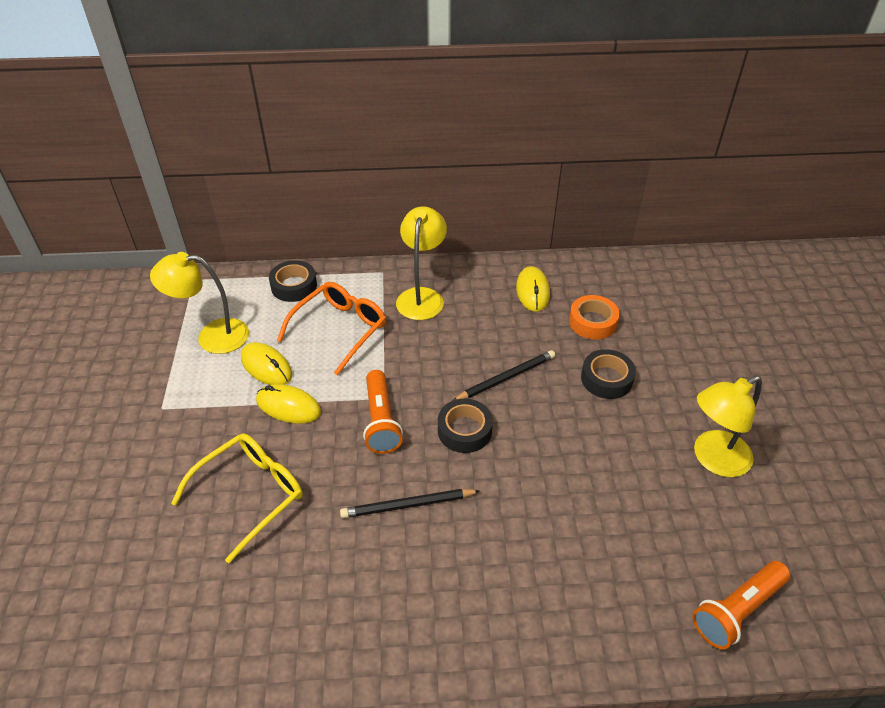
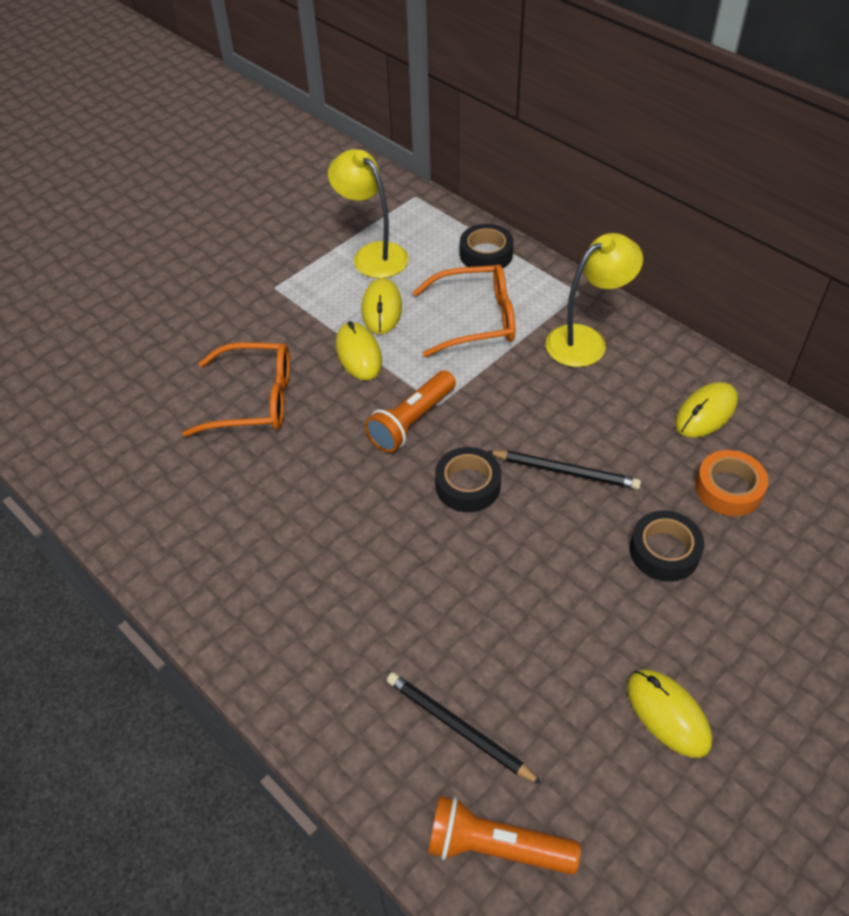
camera: 50 degrees right, 5 degrees up
(250, 495) = (253, 400): yellow glasses -> orange glasses
(407, 505) = (346, 504): black pencil -> black pencil (458, 728)
(713, 459) = (668, 714): yellow lamp -> yellow mouse

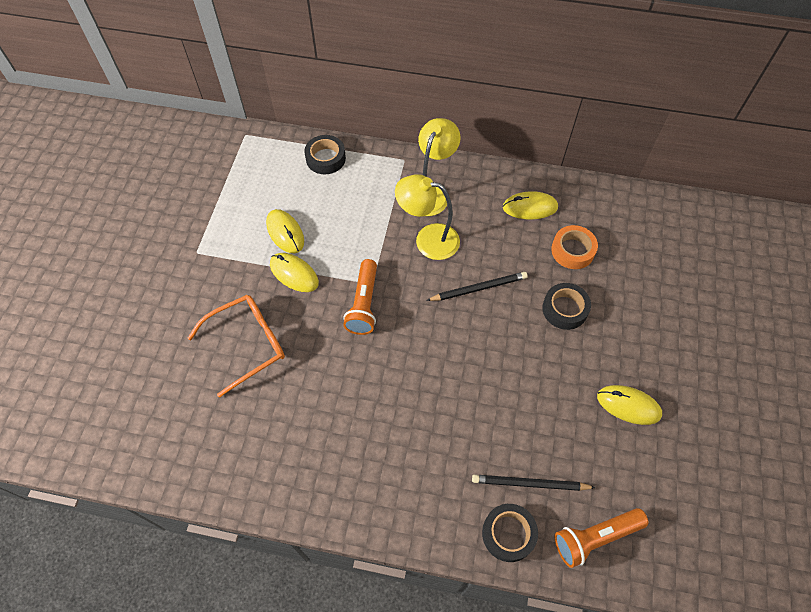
camera: 35 degrees left, 10 degrees up
(372, 254) = (248, 194): yellow lamp -> yellow lamp (428, 239)
(467, 485) = (429, 329): black tape -> black tape (508, 534)
(475, 319) = (352, 210): orange glasses -> none
(705, 412) = (530, 207): yellow mouse -> yellow mouse turned 75 degrees clockwise

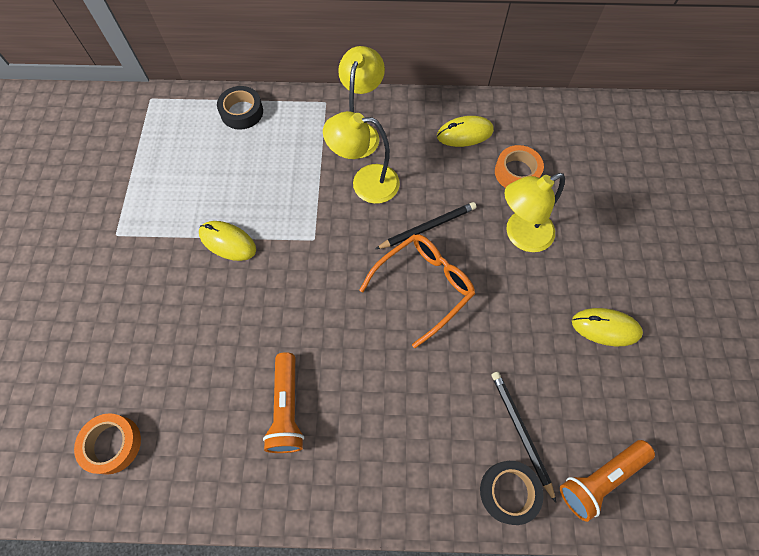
camera: 10 degrees left, 5 degrees up
(167, 431) = (112, 444): none -> orange tape
(247, 344) = (188, 329): orange glasses -> orange glasses (423, 287)
(285, 232) = (211, 198): yellow mouse -> none
(363, 304) = (309, 263): orange flashlight -> orange flashlight (286, 408)
(529, 484) = (520, 432): black pencil -> black pencil turned 75 degrees clockwise
(564, 309) = (520, 235): black tape -> yellow lamp

